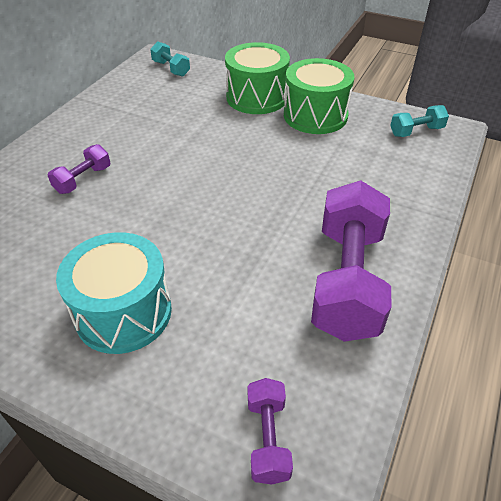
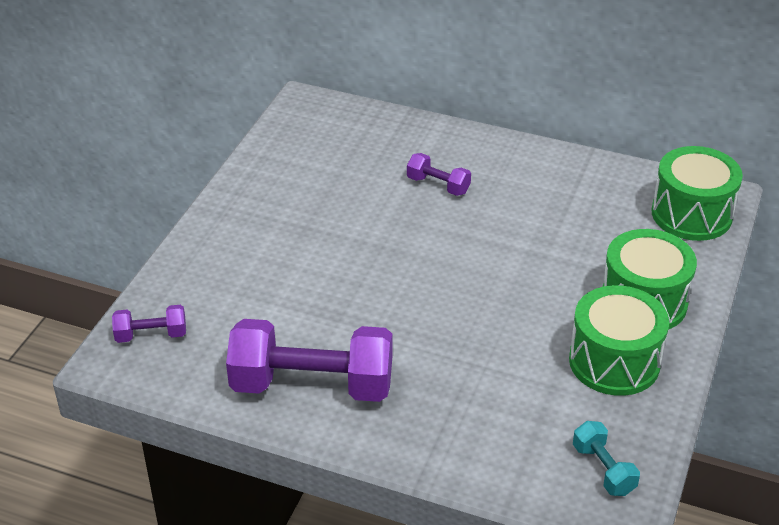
camera: 85 degrees right, 5 degrees down
(123, 312) = (268, 242): turquoise drum -> none
(171, 69) = (691, 214): turquoise dumbbell -> green drum

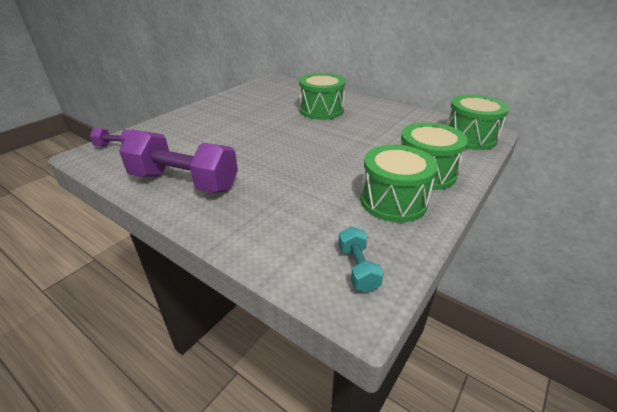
camera: 15 degrees right, 5 degrees down
(438, 185) = (321, 110): purple dumbbell -> green drum

